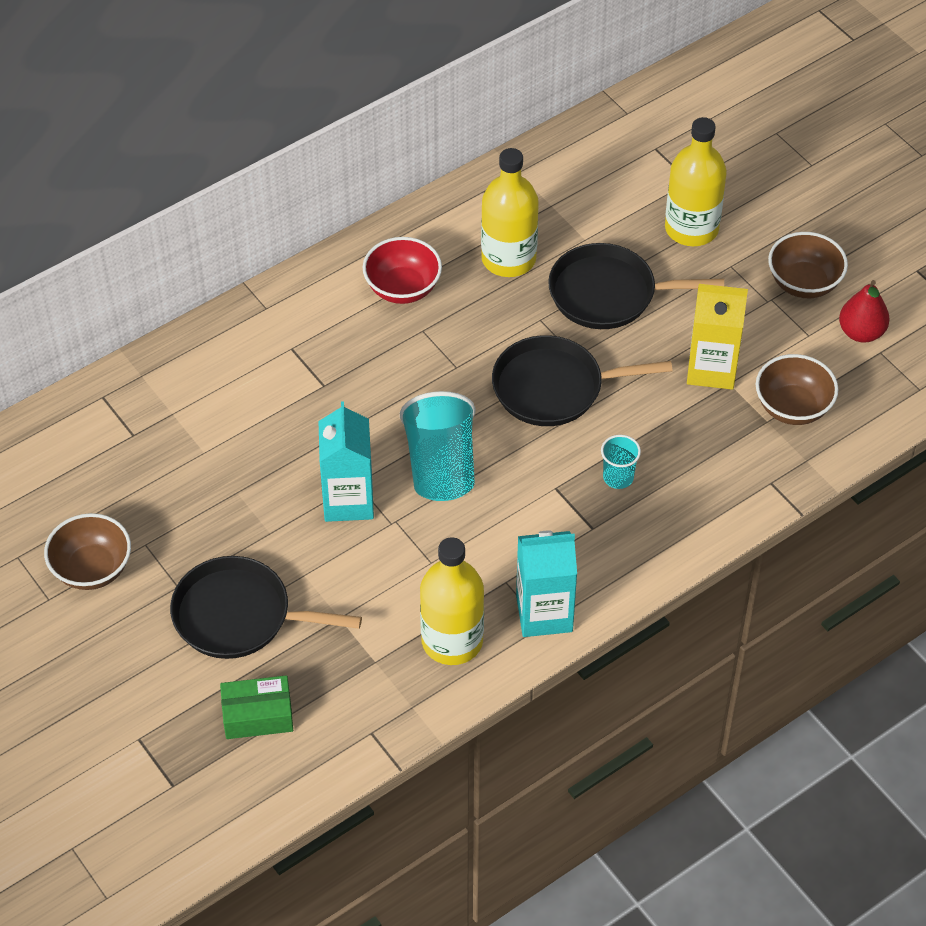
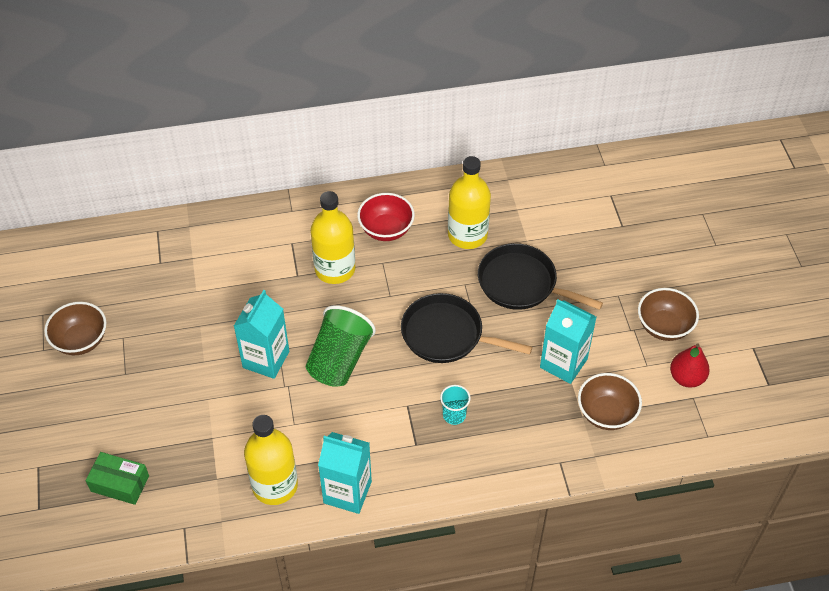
camera: 25 degrees right, 0 degrees up
(238, 616) = (150, 409): black pan -> none
(441, 467) = (339, 360): turquoise cup -> green cup
(691, 228) = (605, 259): yellow bottle -> yellow bottle (335, 269)
(711, 369) = (563, 363): yellow carton -> turquoise carton

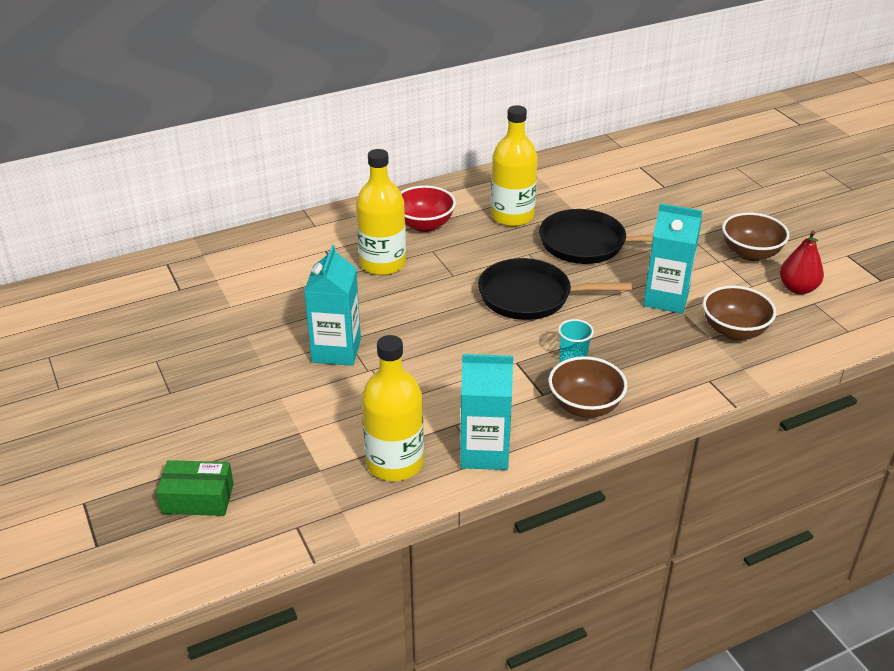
camera: 15 degrees left, 15 degrees down
(81, 341) = (104, 372): brown bowl -> brown bowl (585, 406)
(339, 360) = (422, 337): green cup -> none

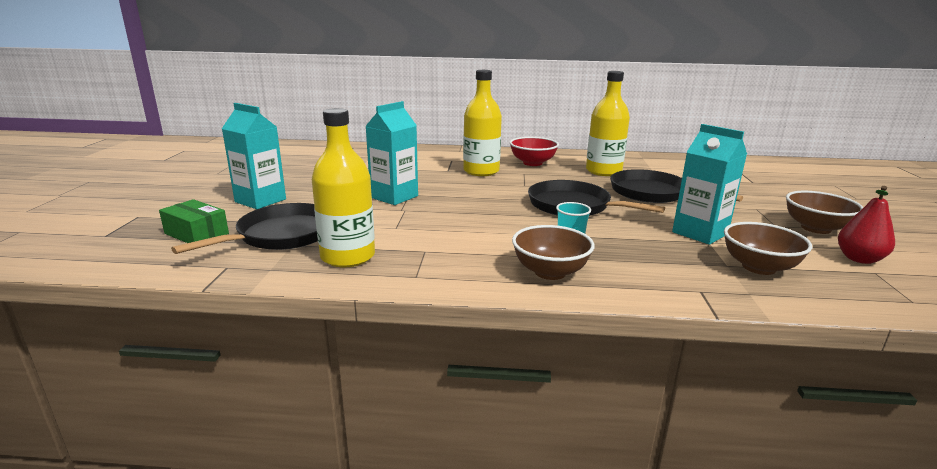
camera: 30 degrees right, 15 degrees down
(293, 461) = (282, 235): none -> black pan
(484, 452) = (425, 272): turquoise carton -> turquoise carton (260, 200)

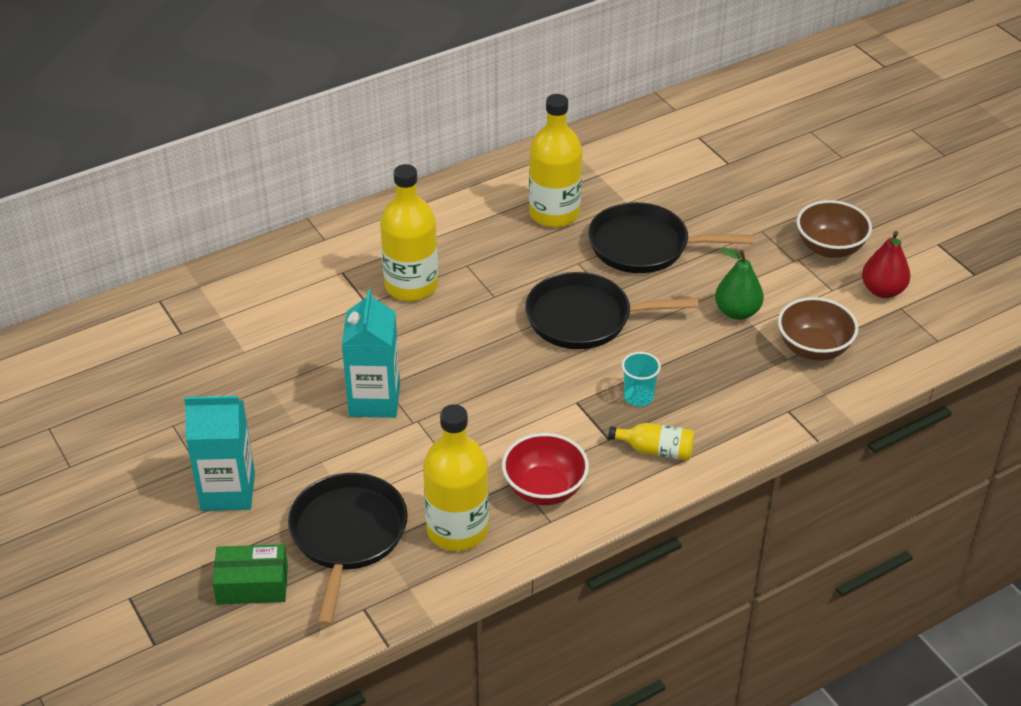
camera: 35 degrees left, 20 degrees up
(532, 163) = (453, 231): red bowl -> red bowl (544, 489)
(550, 272) = (656, 450): brown bowl -> yellow bottle
(700, 233) = (737, 312): turquoise carton -> green pear

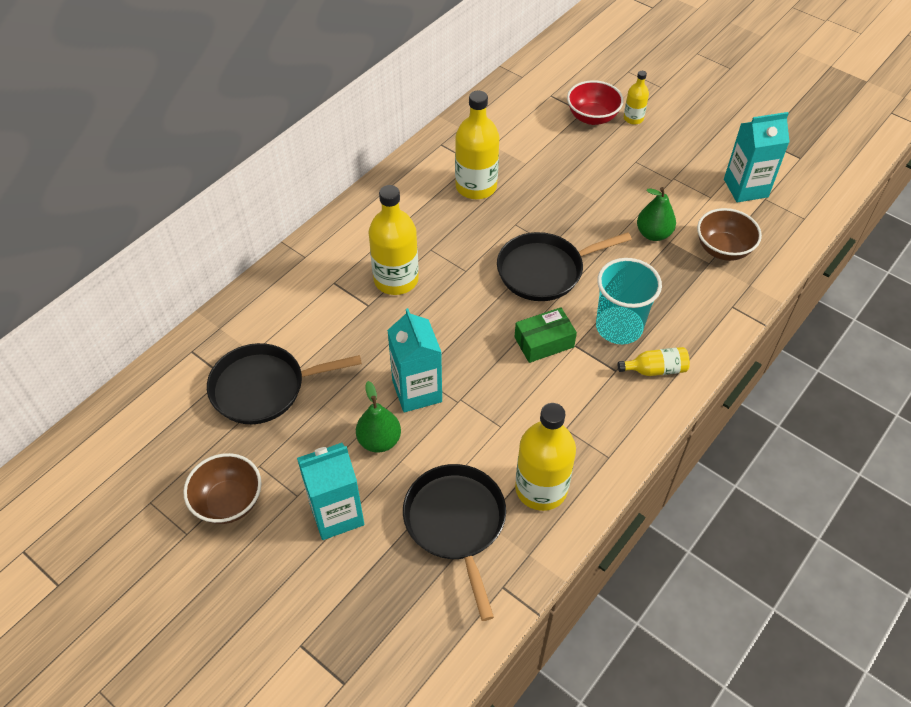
camera: 20 degrees left, 10 degrees up
(252, 584) = (400, 596): green box -> green box (544, 342)
(309, 436) = (379, 440): none -> green pear
(544, 489) = (589, 430): red bowl -> red bowl (592, 117)
(638, 397) = (619, 327): turquoise cup -> turquoise cup, size x1.94
(644, 246) = (557, 197): black pan -> black pan (263, 388)
(786, 184) = (633, 118): none -> yellow bottle
(829, 248) = (691, 163): brown bowl -> brown bowl (228, 502)
(882, 290) = (745, 188): red pear -> turquoise carton

